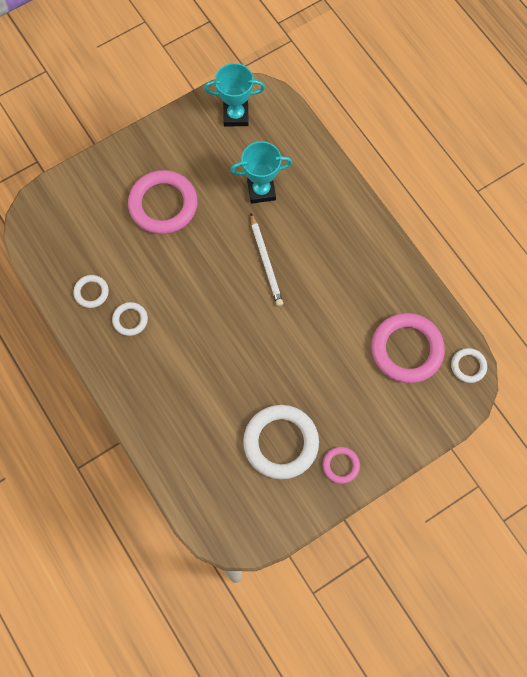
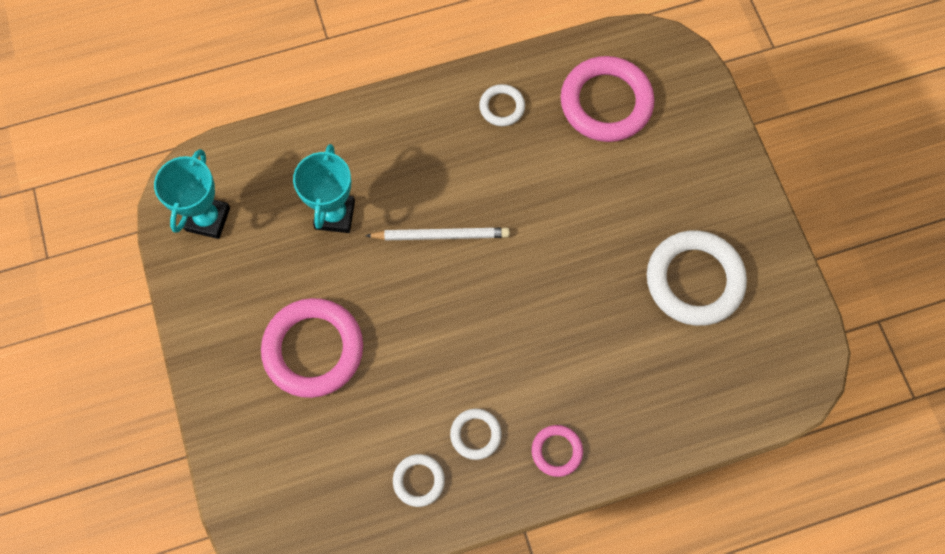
camera: 75 degrees left, 0 degrees up
(340, 465) = (737, 217): pink ring -> pink ring (556, 451)
(468, 366) = (643, 43): white ring -> white ring (502, 107)

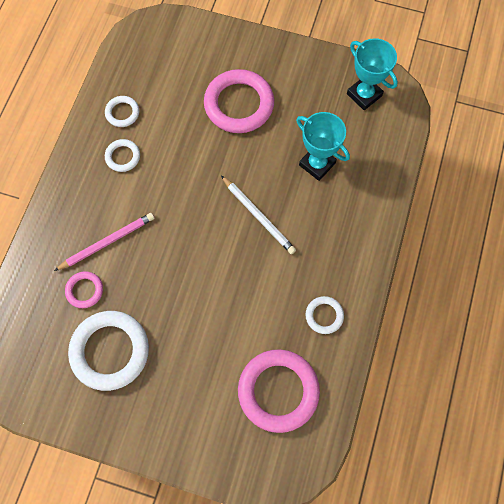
camera: 125 degrees right, 0 degrees up
(440, 235) = (258, 216): white pencil -> white pencil turned 75 degrees counterclockwise
(556, 451) = (78, 193): pink ring -> pink ring (84, 290)
(588, 372) = (107, 242): none -> pink pencil

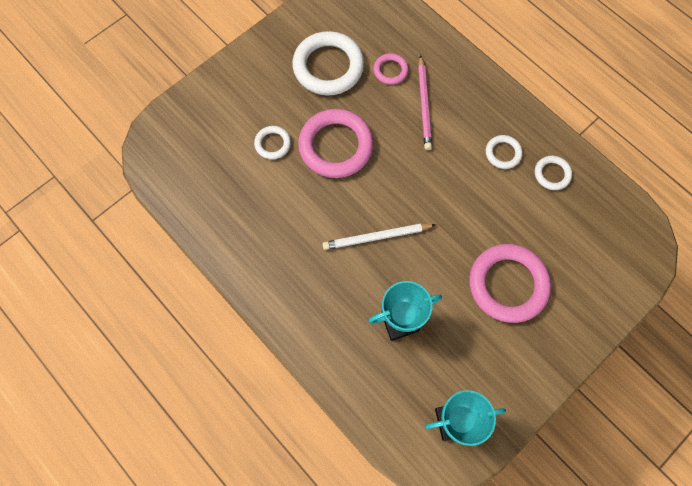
camera: 120 degrees right, 0 degrees up
(278, 391) = (215, 169): pink ring -> pink ring (336, 146)
(324, 315) = (251, 240): white ring -> white ring (273, 144)

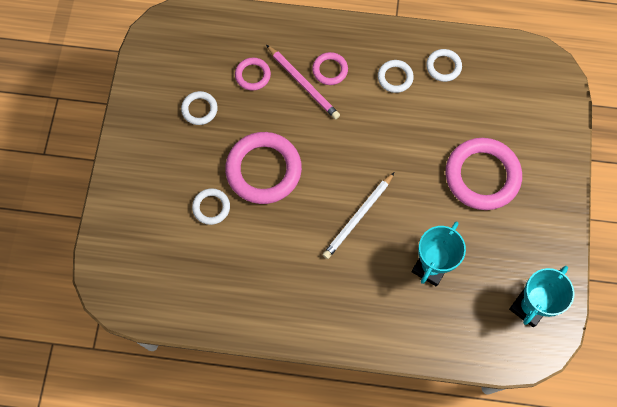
camera: 40 degrees left, 0 degrees up
(328, 67) = (199, 109): white ring -> white ring, size x0.49
(454, 109) = (330, 70): none -> pink ring

